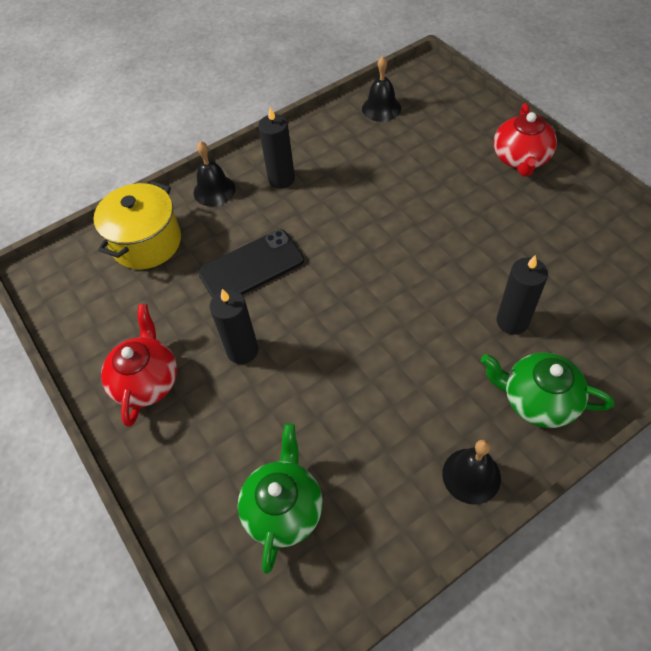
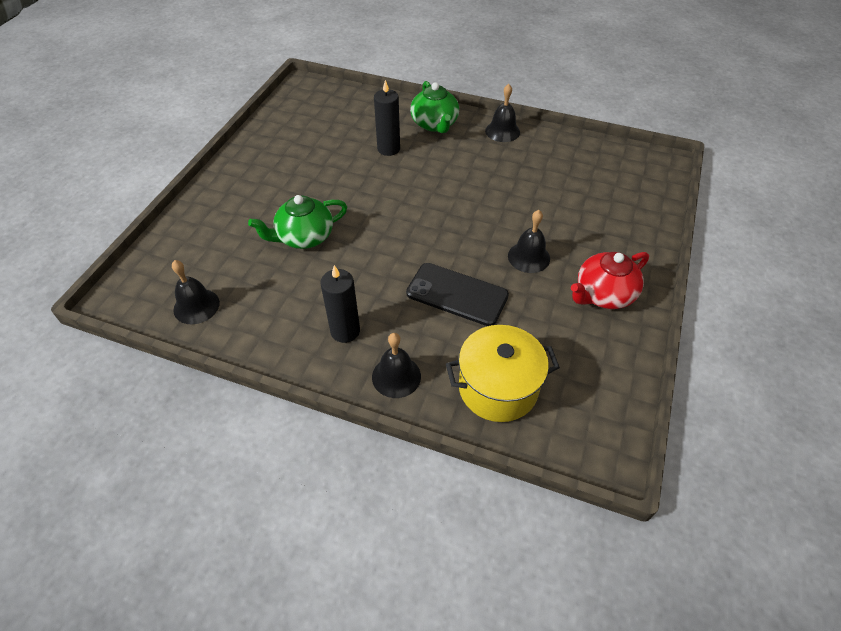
camera: 130 degrees left, 5 degrees down
(242, 350) = (529, 257): black candle -> black bell
(283, 508) = (596, 185): green teapot -> green teapot (304, 237)
(521, 159) = (224, 193): red teapot -> none

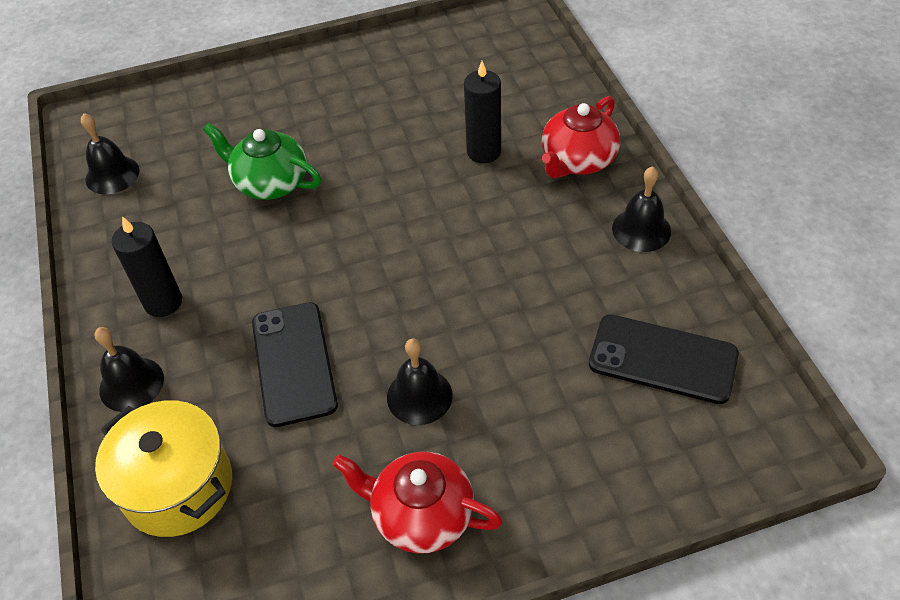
camera: 55 degrees right, 0 degrees up
(435, 124) = (577, 161): green teapot -> red teapot
(585, 168) = (662, 359): none -> black phone

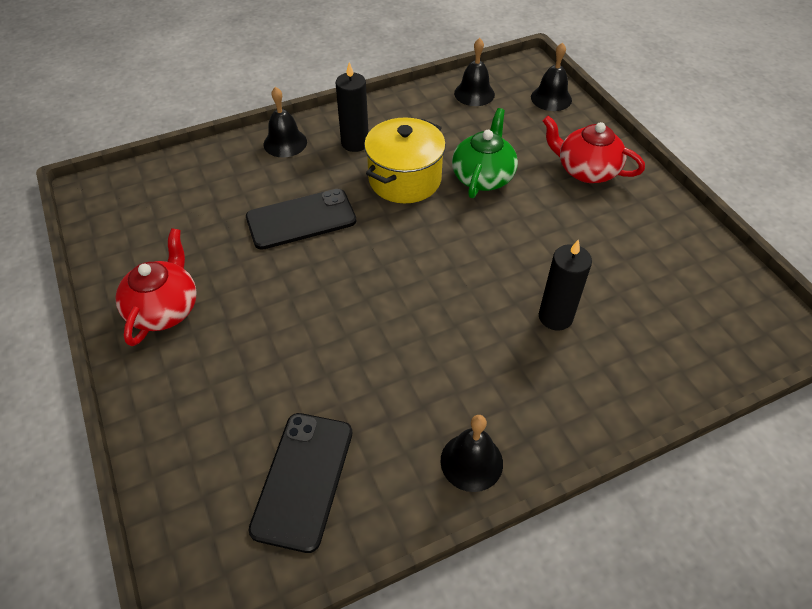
camera: 80 degrees right, 0 degrees up
(178, 487) = (204, 180): yellow pot -> yellow pot (404, 179)
(419, 396) = (269, 297): black bell -> black bell (551, 98)
(577, 161) = (562, 399): red teapot -> red teapot (586, 170)

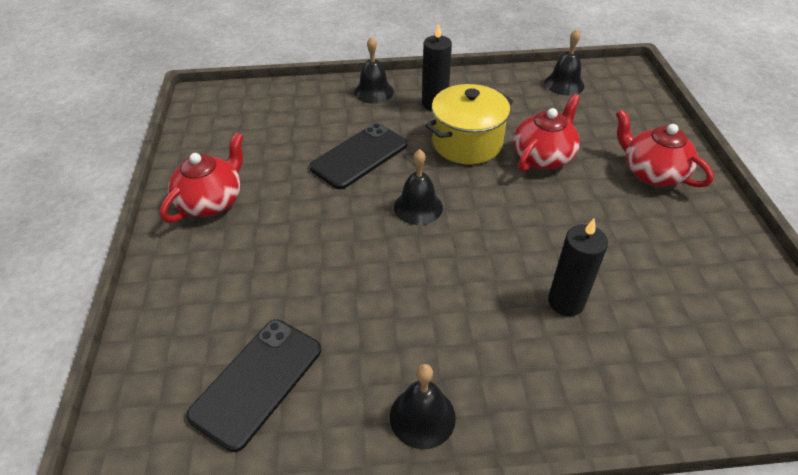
camera: 20 degrees right, 5 degrees down
(301, 219) = (359, 156): black phone -> black phone turned 45 degrees counterclockwise
(483, 177) = (543, 156): green teapot -> red teapot
(551, 98) = (640, 102): black bell -> black bell (418, 207)

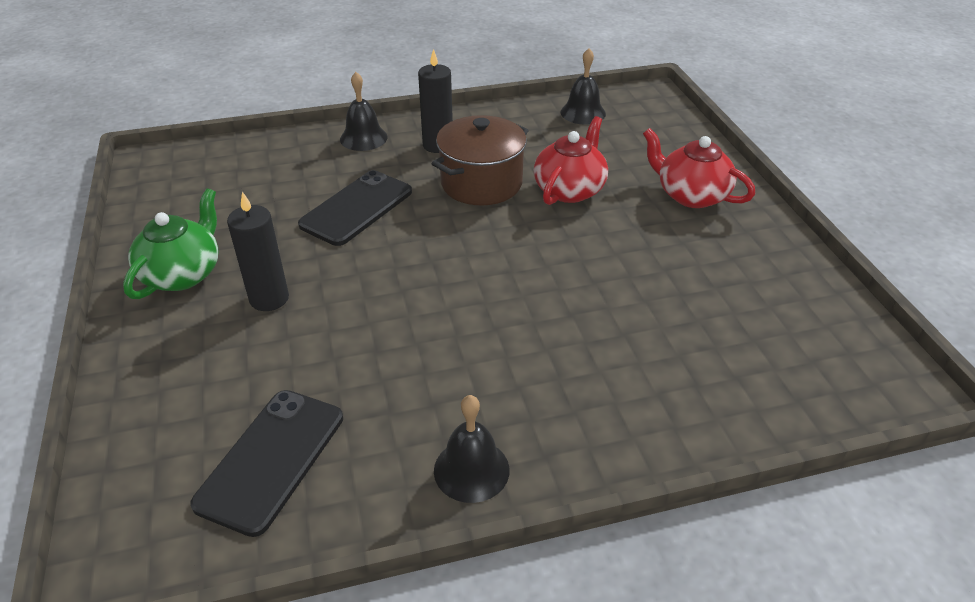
camera: 10 degrees left, 5 degrees down
(212, 201) = (183, 274): red teapot -> green teapot
(418, 207) = (434, 255): black bell -> none
(467, 143) = (481, 183): yellow pot -> brown pot
(566, 302) = (615, 334): black candle -> black candle (269, 298)

